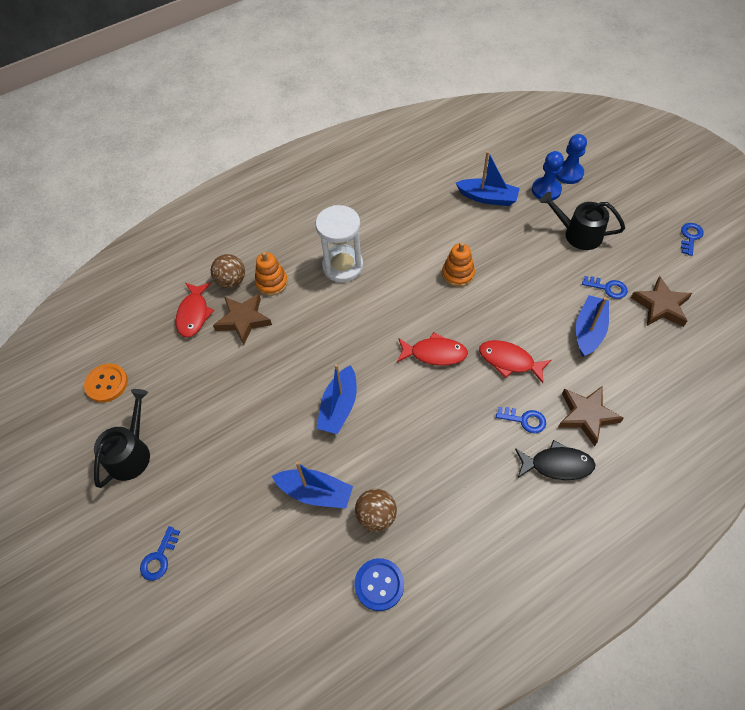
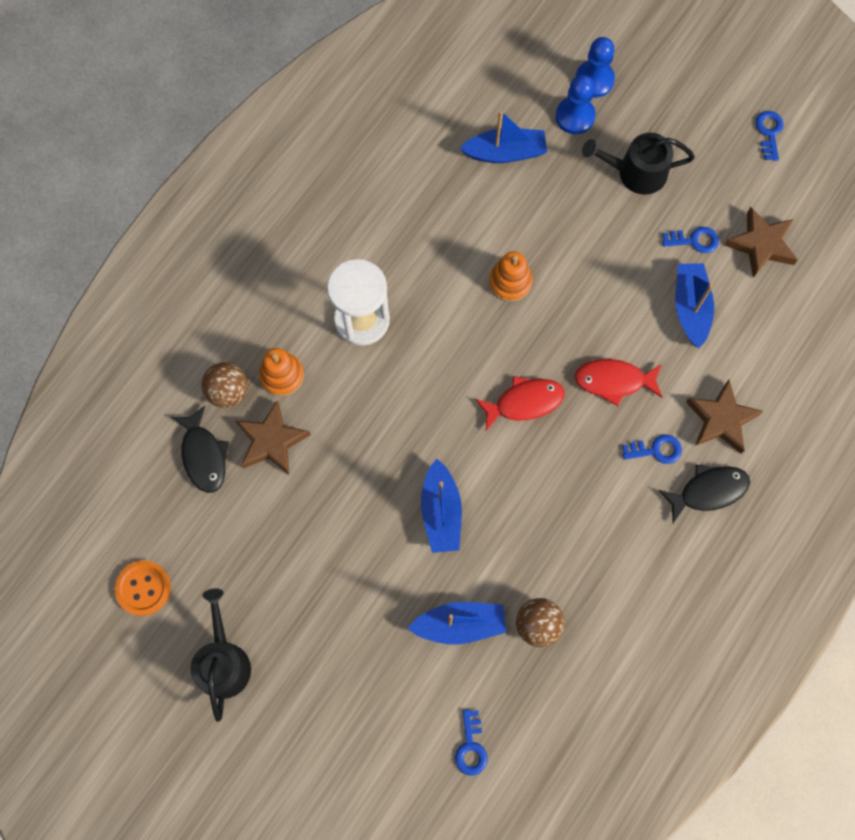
camera: 25 degrees left, 15 degrees up
(159, 558) = (321, 765): blue key -> blue key (471, 747)
(194, 314) = (204, 455): red fish -> black fish
(379, 584) = (571, 697): blue button -> none

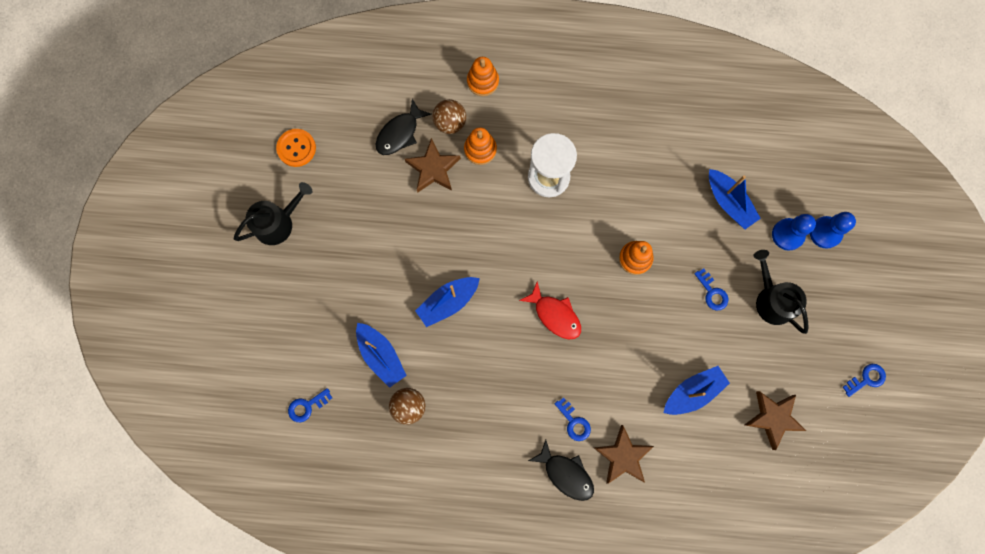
camera: 60 degrees right, 5 degrees up
(202, 327) = (482, 81): none -> orange stacking toy
(614, 381) = (606, 367): red fish -> none
(694, 240) = (746, 368): blue key -> blue key (712, 293)

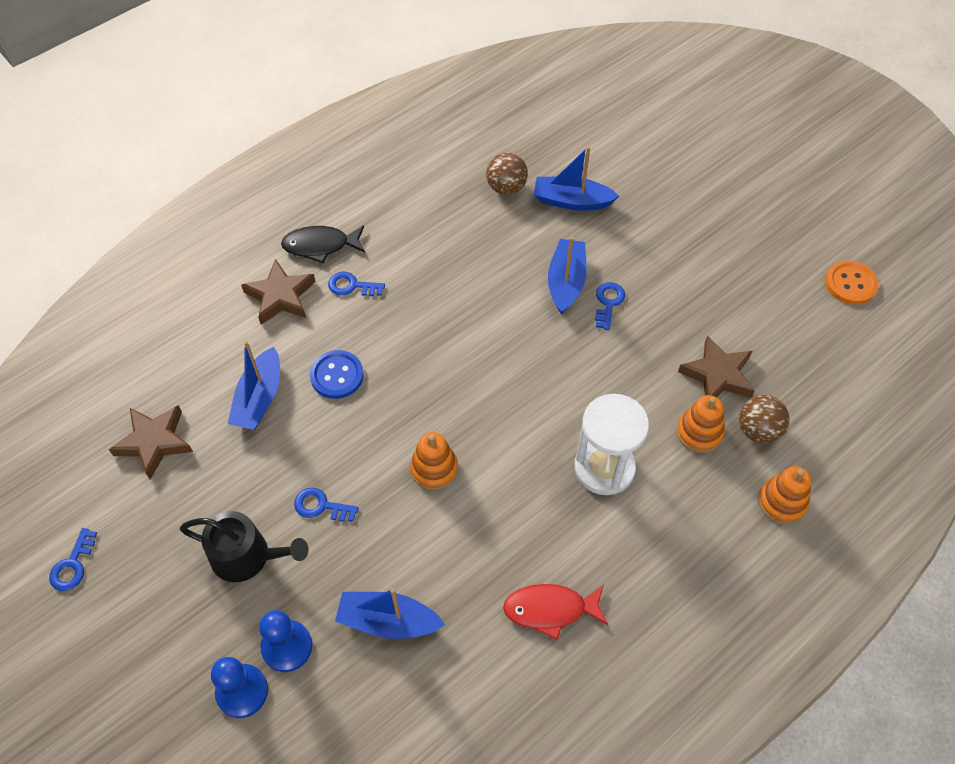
camera: 135 degrees right, 20 degrees down
(278, 223) = (780, 218): black watering can -> none
(307, 406) = (584, 127): blue key -> blue key (608, 303)
(400, 133) = (787, 377): black fish -> none
(555, 315) = (459, 352): red fish -> red fish (550, 610)
(637, 366) = (337, 375): none -> blue button

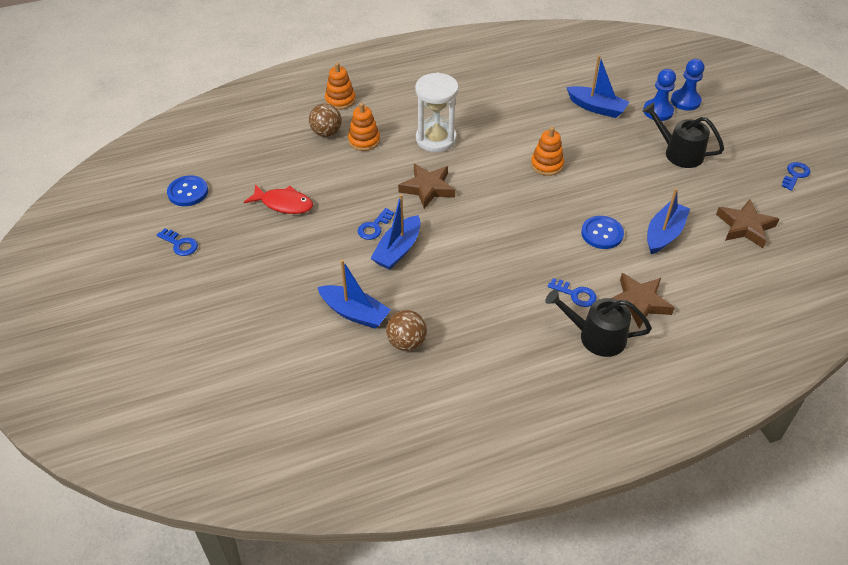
camera: 160 degrees left, 10 degrees down
(320, 246) = (596, 336): black fish -> black watering can
(321, 506) = (627, 165): blue key -> blue key (180, 244)
(550, 610) = (502, 91): red fish -> red fish (284, 204)
(717, 375) = (328, 165): brown star -> brown star (427, 188)
(850, 284) = (188, 192): orange button -> blue button

